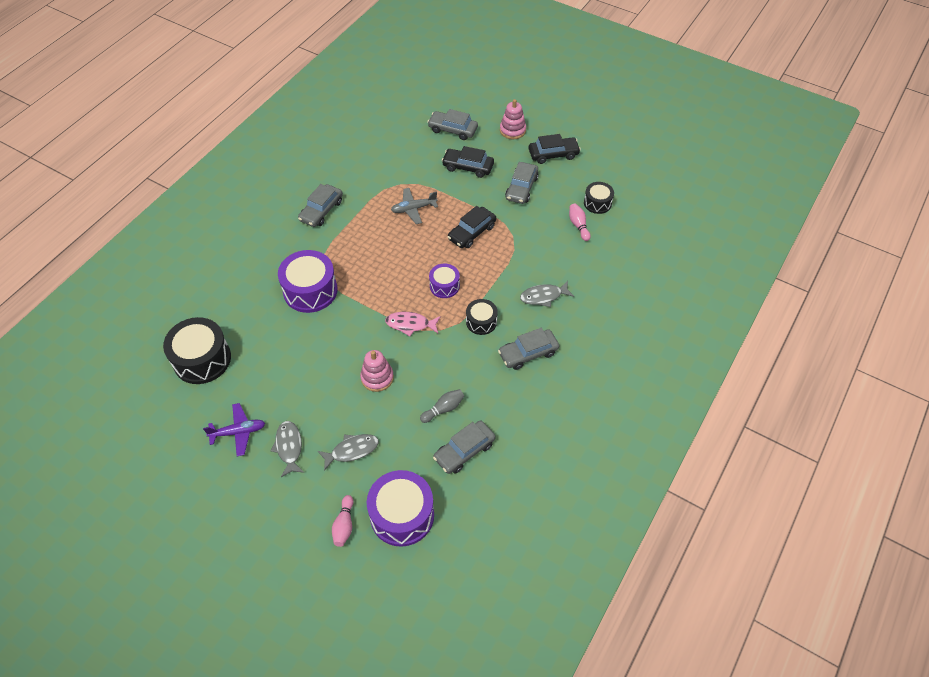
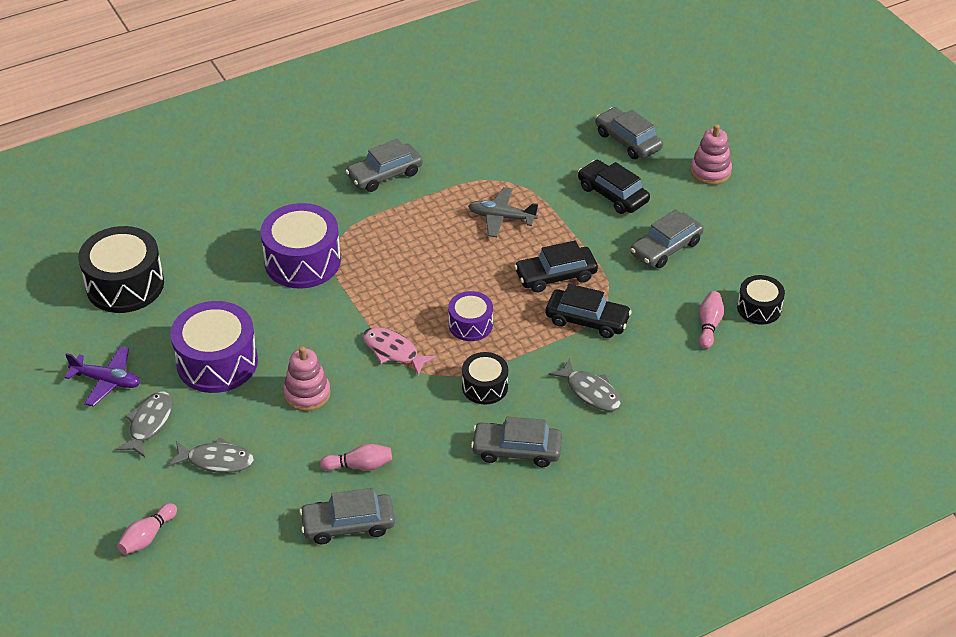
camera: 30 degrees right, 10 degrees down
(402, 515) = (220, 559): purple drum -> purple drum (217, 362)
(443, 409) = (359, 466): grey bowling pin -> pink bowling pin
(543, 296) = (590, 392): grey fish -> grey fish turned 150 degrees counterclockwise
(553, 154) = (744, 223): black car -> black car (587, 320)

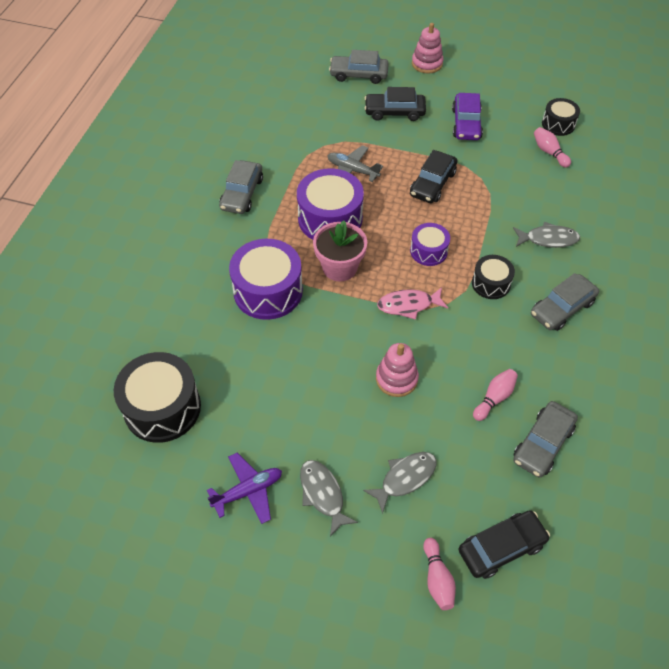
camera: 45 degrees left, 10 degrees up
(217, 362) = (308, 408): purple drum -> purple drum (330, 218)
(380, 284) = (339, 267): none -> pink flower pot
(501, 217) = (352, 170): grey plane -> grey plane turned 60 degrees clockwise
(587, 320) = (486, 197): black car -> black car (501, 547)
(666, 248) = (466, 124): grey car -> purple car

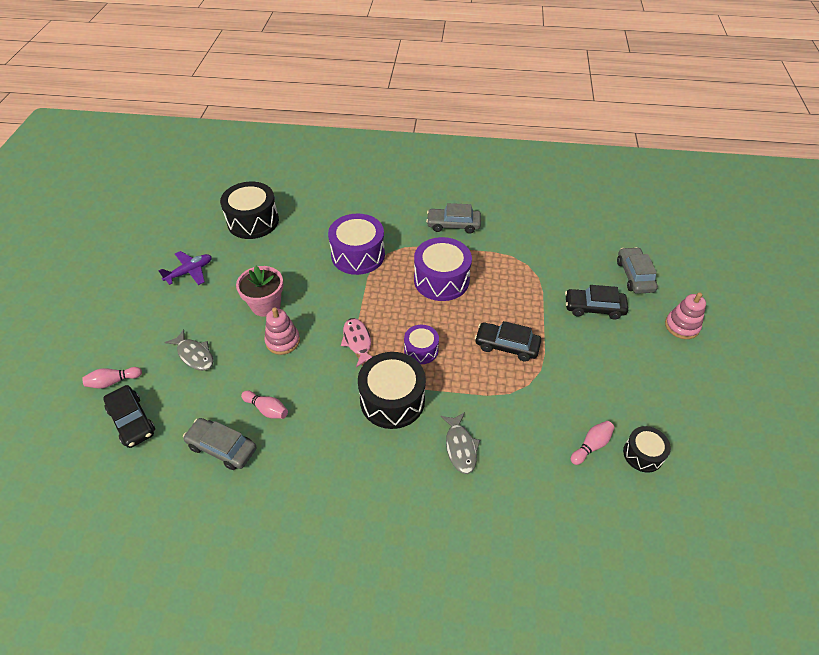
camera: 80 degrees right, 5 degrees down
(248, 491) = (189, 272): purple plane -> purple plane turned 90 degrees counterclockwise
(323, 494) = (184, 310): grey fish -> none
(339, 267) = (389, 293): pink flower pot -> pink flower pot (265, 305)
(352, 170) = (503, 287): grey plane -> none
(394, 112) = (594, 308): black car -> black car turned 75 degrees counterclockwise
(466, 124) = (603, 366): purple car -> none
(491, 283) = (392, 400): black drum -> black drum, size x1.78
(562, 308) = (372, 461): grey car -> none

